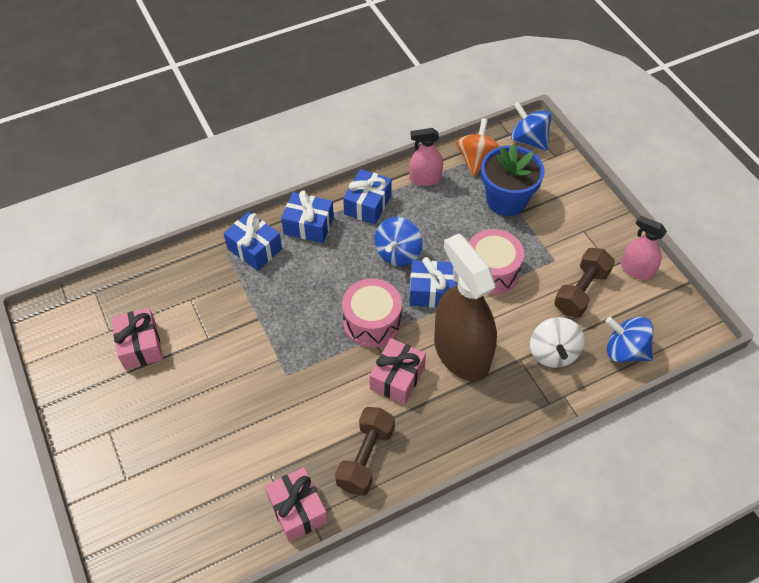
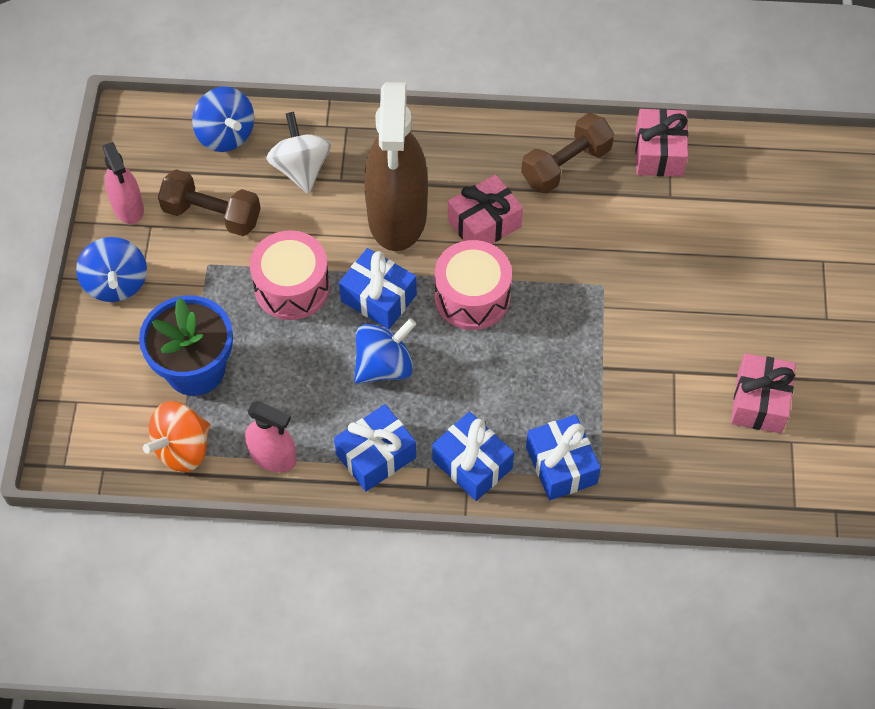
camera: 150 degrees left, 5 degrees up
(528, 140) = (87, 444): blue spinning top -> blue spinning top (116, 283)
(553, 353) = (301, 169): white spinning top -> white spinning top turned 45 degrees counterclockwise
(581, 291) = (212, 215): brown dumbbell -> brown dumbbell turned 45 degrees clockwise

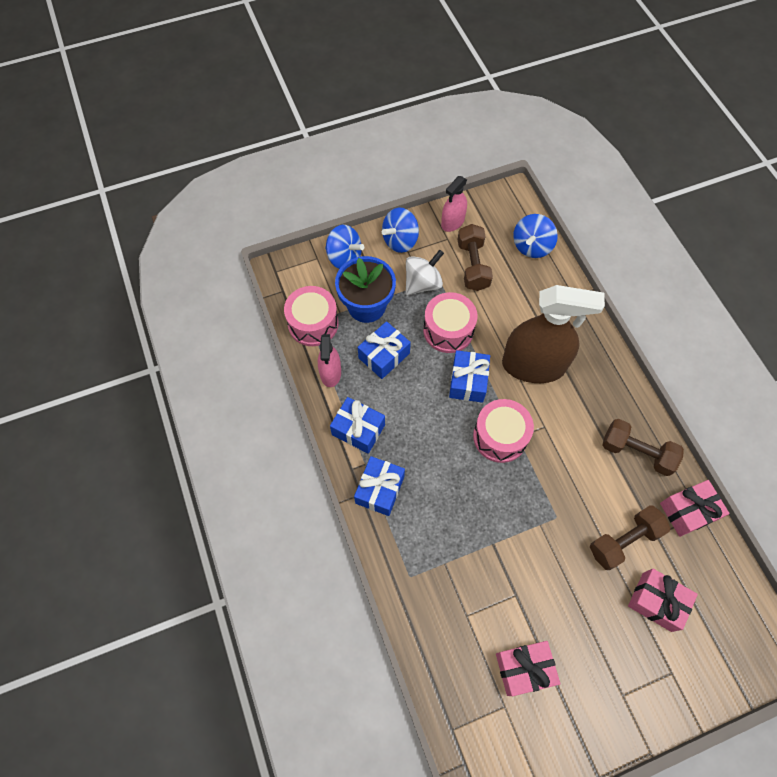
camera: 65 degrees right, 5 degrees up
(182, 449) = (313, 324): orange spinning top -> pink drum
(301, 169) = (533, 296): white spinning top -> white spinning top (422, 283)
(384, 366) = (422, 406): blue spinning top -> blue spinning top (344, 258)
(397, 215) = (533, 365): brown spray bottle -> brown spray bottle turned 150 degrees counterclockwise
(484, 224) = (559, 420): pink gift -> pink gift (656, 602)
(561, 465) = (406, 547): blue gift -> blue gift (384, 355)
(662, 232) = (624, 541): none -> brown dumbbell

